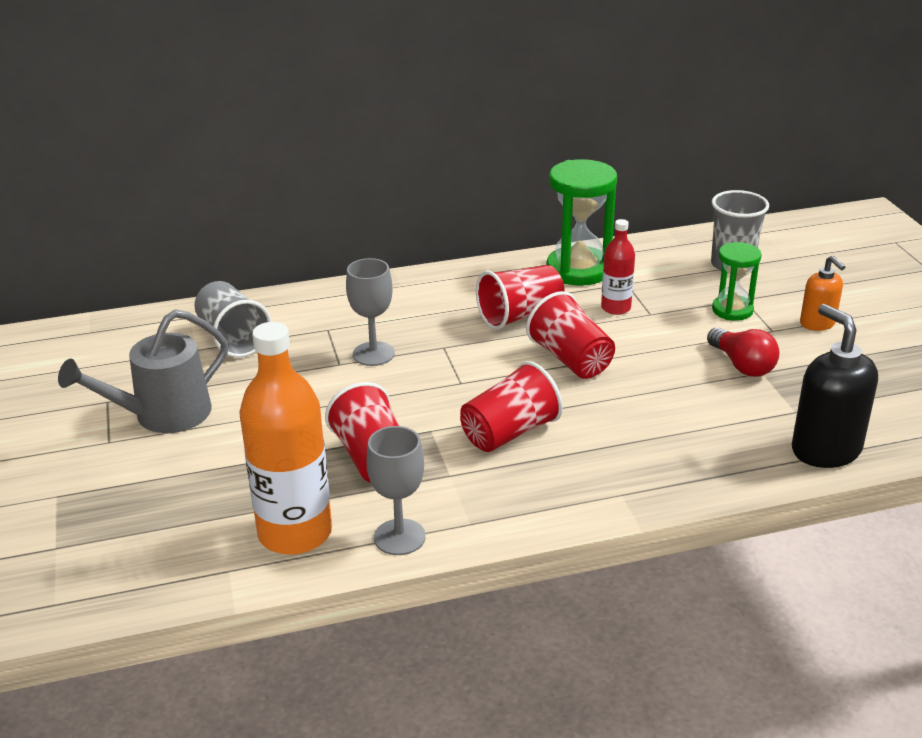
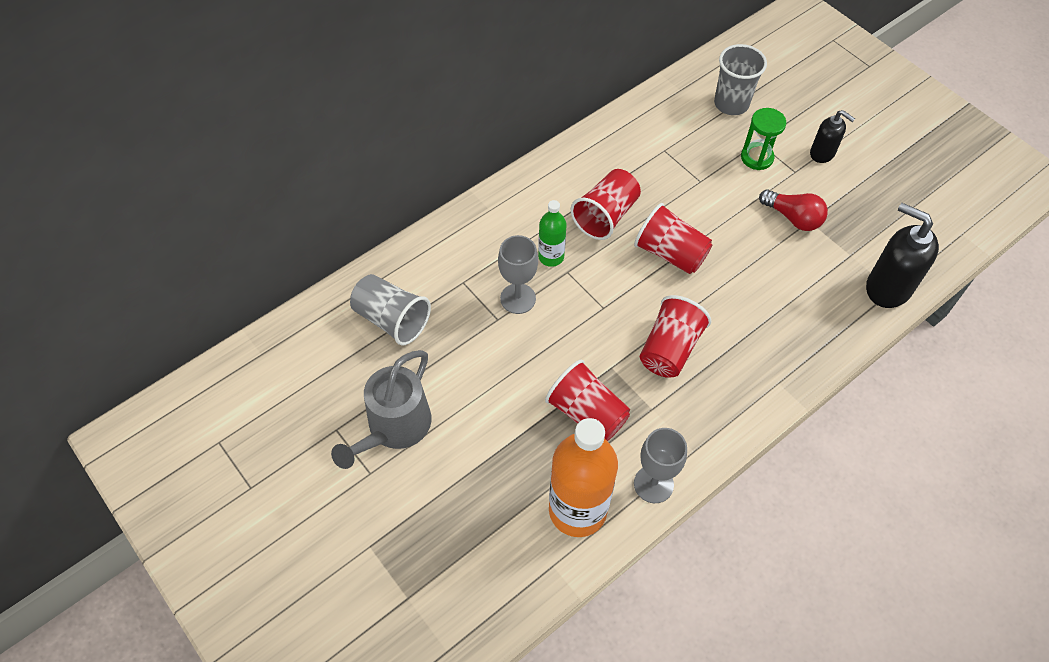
camera: 25 degrees left, 25 degrees up
(435, 332) = (551, 257): none -> green bottle
(578, 270) = (620, 146): green hourglass -> none
(616, 308) = (672, 182): red bottle -> none
(817, 323) = (822, 153): orange soap dispenser -> black soap dispenser

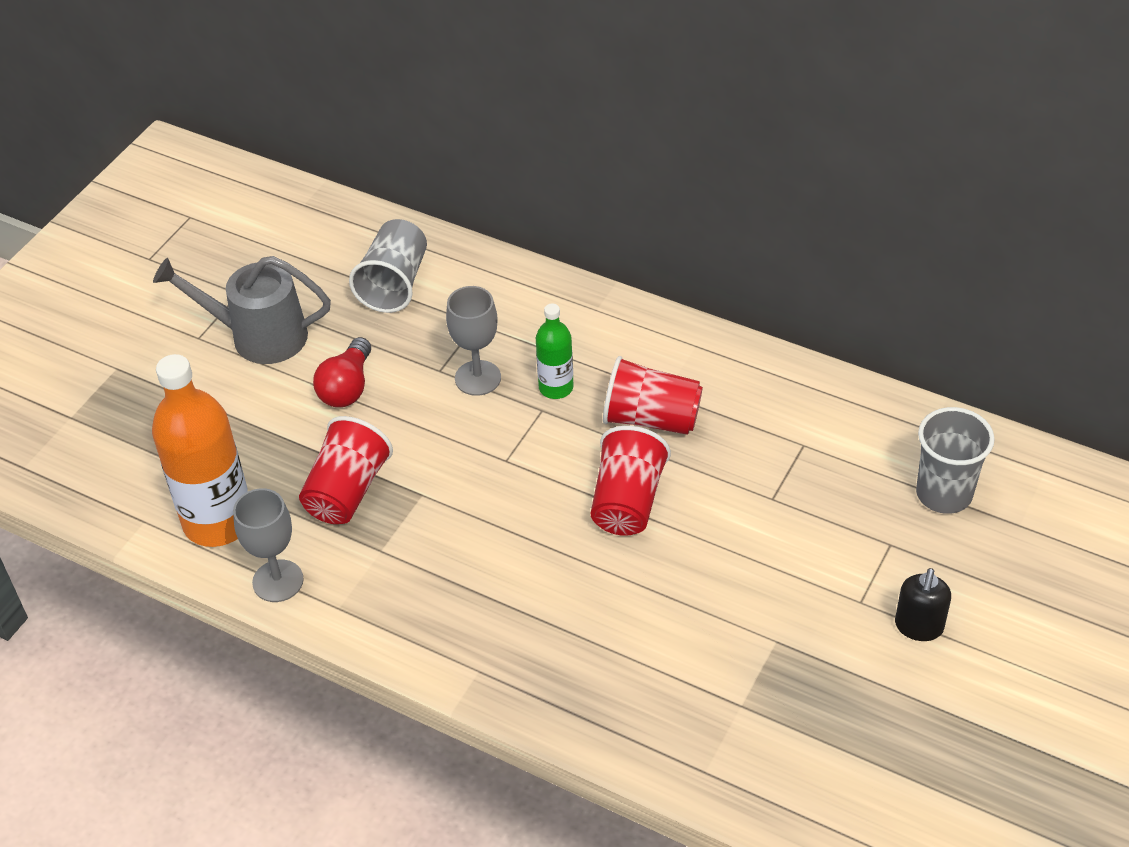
camera: 70 degrees right, 10 degrees down
(670, 349) = (476, 543): red cup -> none
(757, 157) = (857, 550): green hourglass -> none
(793, 218) = (769, 620): red light bulb -> red light bulb (347, 387)
(887, 288) = (705, 764): black soap dispenser -> none

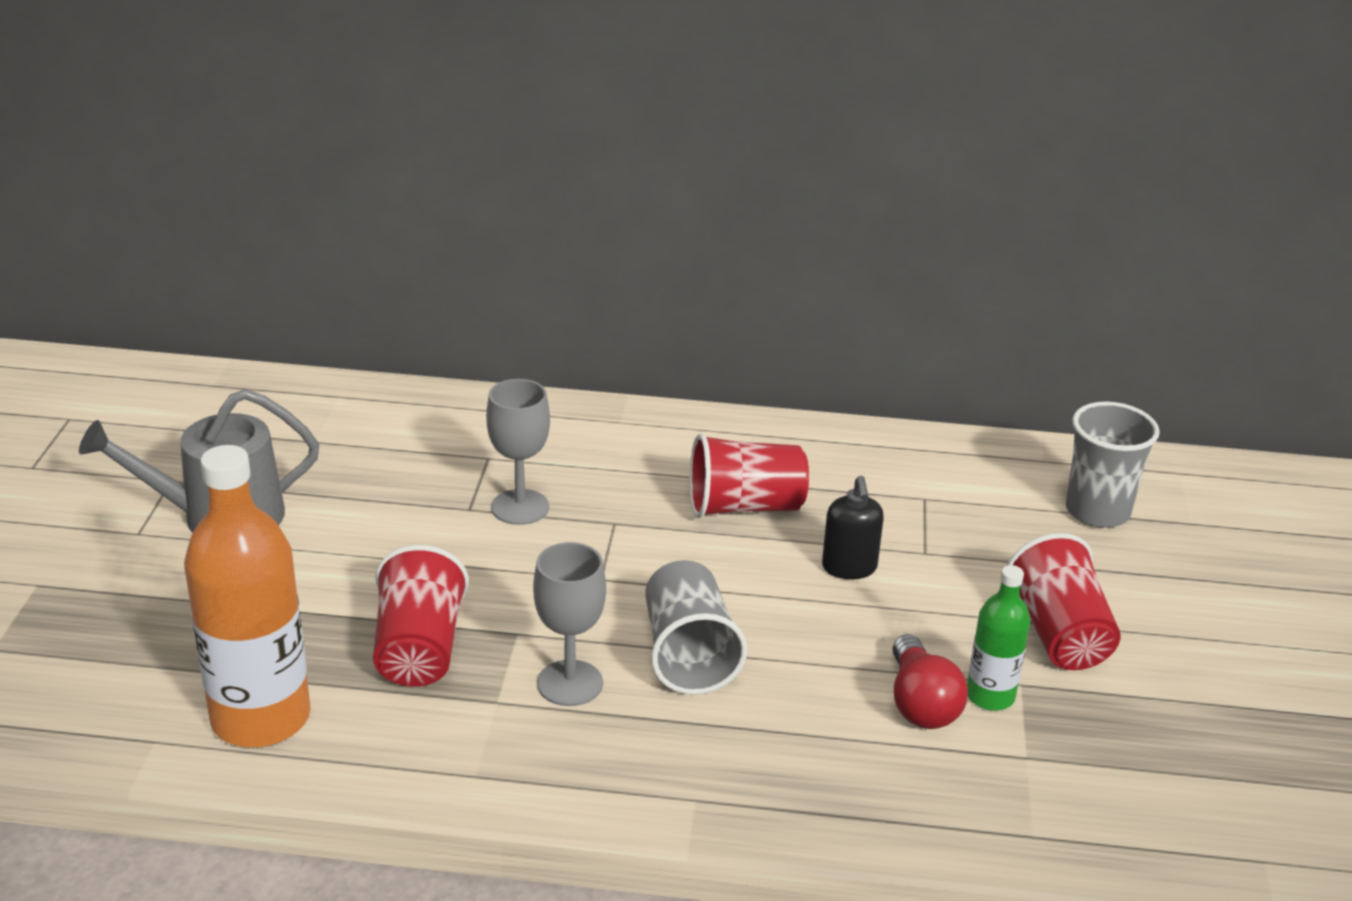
camera: 25 degrees left, 15 degrees down
(278, 581) = (377, 765): grey goblet -> grey goblet (570, 683)
(347, 387) = (362, 546): red light bulb -> red light bulb (921, 703)
(394, 284) = (367, 438): grey cup -> grey cup (688, 654)
(556, 387) = (618, 499): green bottle -> green bottle (990, 696)
(627, 501) = (767, 588): red cup -> red cup (1059, 634)
(918, 626) = (1159, 635): black soap dispenser -> black soap dispenser (849, 568)

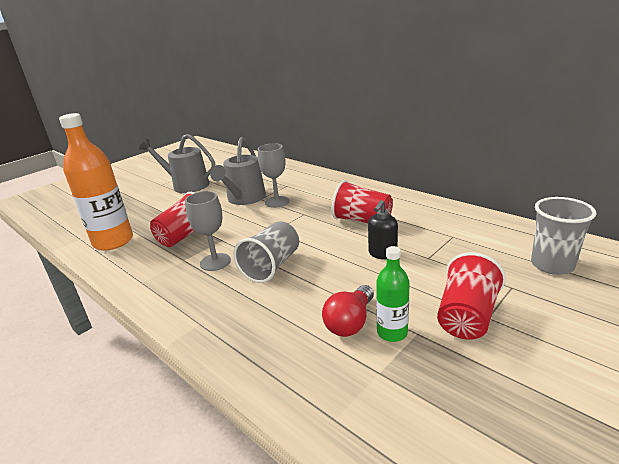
camera: 40 degrees right, 5 degrees down
(432, 519) = (244, 199): none -> grey watering can

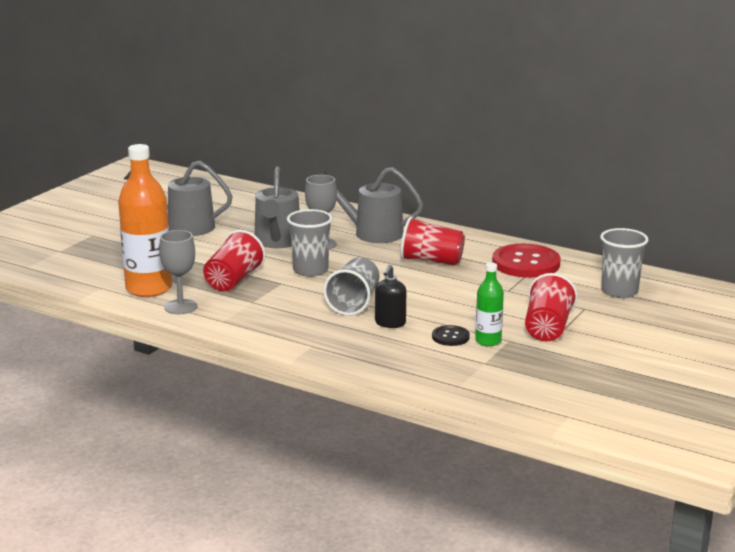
camera: 15 degrees left, 5 degrees down
(215, 262) = (290, 302): grey goblet -> grey goblet (180, 307)
(253, 227) = (310, 270): none -> grey cup
(322, 192) = (372, 233): none -> grey watering can
(350, 322) = (450, 337): red light bulb -> black button
(382, 254) = (463, 289): black soap dispenser -> black soap dispenser (390, 323)
(451, 226) = (526, 263): none -> red button

